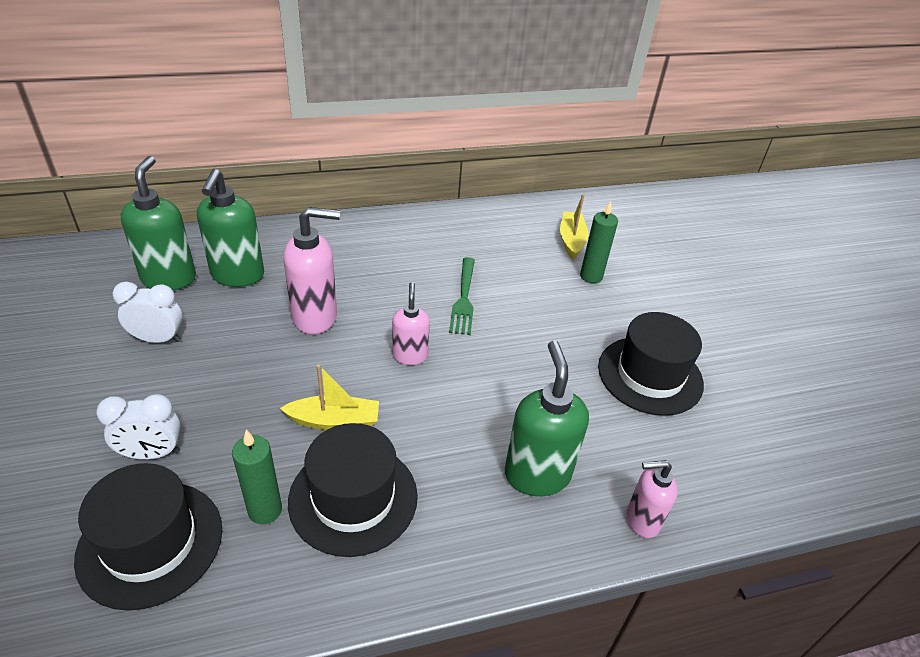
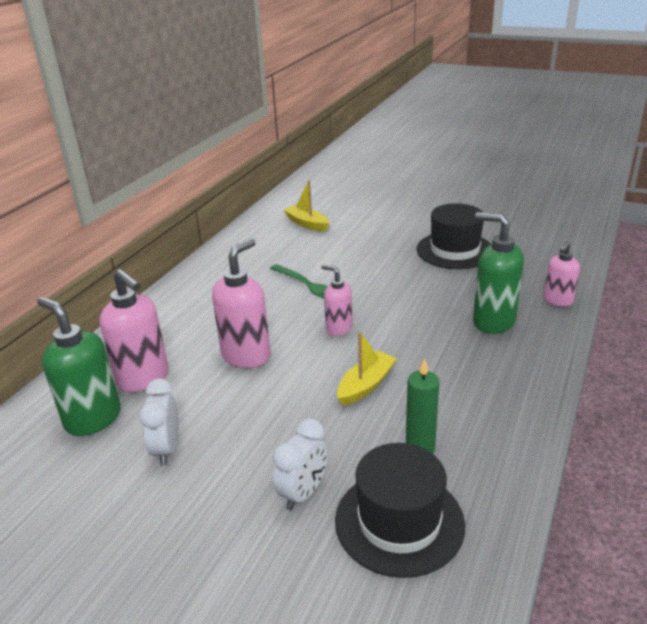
camera: 45 degrees left, 10 degrees down
(158, 339) = (167, 449): white clock -> white clock turned 45 degrees counterclockwise
(237, 276) = (143, 378): green soap dispenser -> pink soap dispenser
(353, 498) = (446, 402): black hat -> none
(591, 276) = (349, 232): green candle -> none

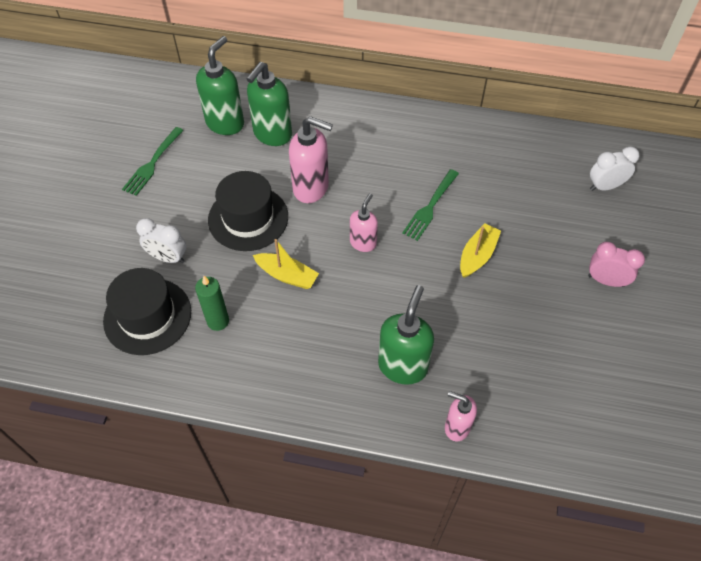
camera: 75 degrees right, 25 degrees up
(115, 502) = (153, 163): none -> green fork
(143, 378) = (272, 134): pink soap dispenser -> green soap dispenser
(167, 449) = (200, 173): white clock -> white clock (605, 186)
(307, 223) = (556, 178): yellow boat -> yellow boat (477, 255)
(418, 219) = (606, 280): none -> pink clock
(454, 250) = (540, 323): black hat -> black hat (248, 218)

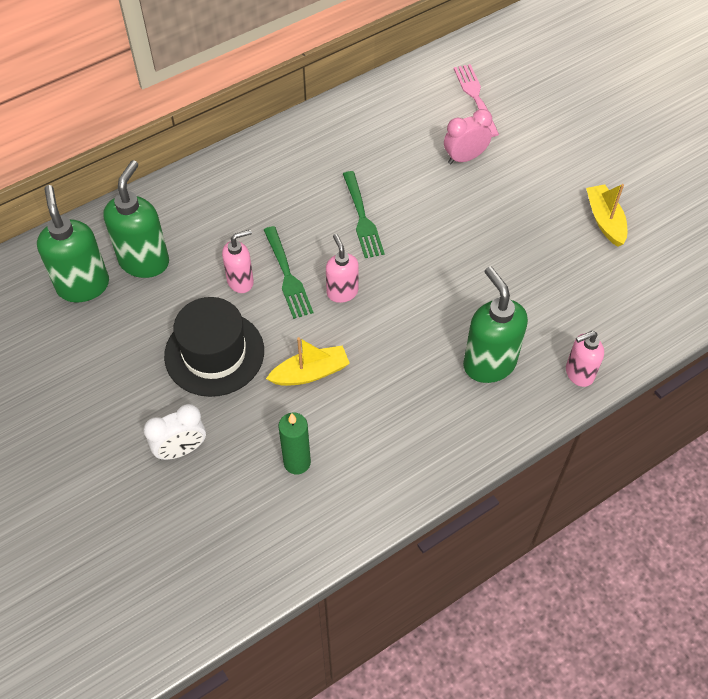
camera: 45 degrees left, 0 degrees up
(147, 316) = (227, 515): black hat -> none
(153, 163) = (53, 379): green fork -> green fork (287, 275)
(272, 134) = (144, 261): green soap dispenser -> green soap dispenser turned 150 degrees counterclockwise
(311, 188) = (241, 281): pink soap dispenser -> pink soap dispenser, size x0.61
(477, 255) = (444, 228): yellow boat -> yellow boat (605, 220)
(605, 186) = (476, 98): white clock -> pink fork
(606, 280) = (556, 173): pink clock -> pink clock (465, 158)

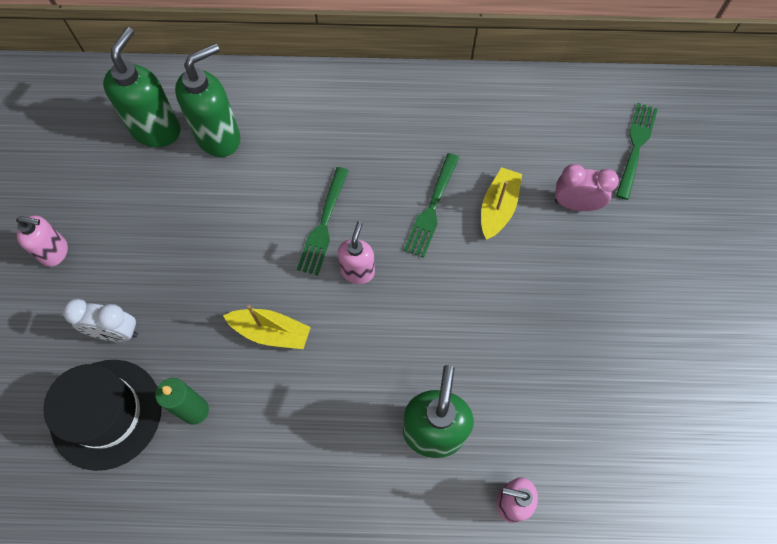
camera: 35 degrees right, 10 degrees up
(214, 353) = (208, 260): black hat -> black hat (106, 413)
(241, 281) = (281, 205): pink soap dispenser -> pink soap dispenser (55, 252)
(476, 98) = (636, 147): pink fork -> green fork
(605, 220) = (666, 356): yellow boat -> yellow boat (498, 208)

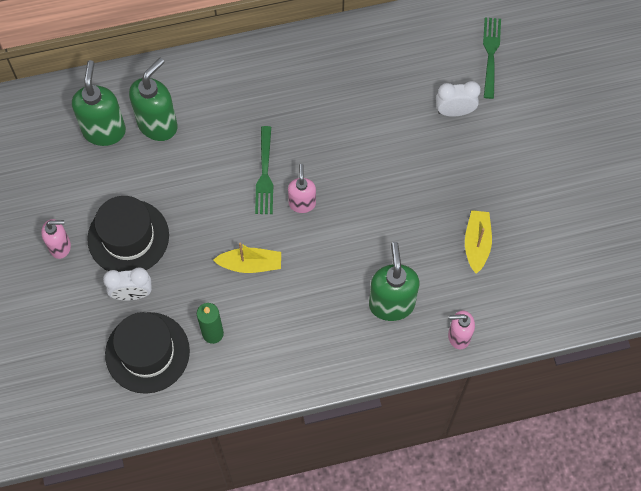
camera: 15 degrees left, 0 degrees up
(137, 260) = (128, 237): none -> black hat
(432, 207) = (345, 140): green fork -> none
(498, 208) = (396, 128): yellow boat -> yellow boat (477, 243)
(575, 204) = (454, 111): pink clock -> white clock

